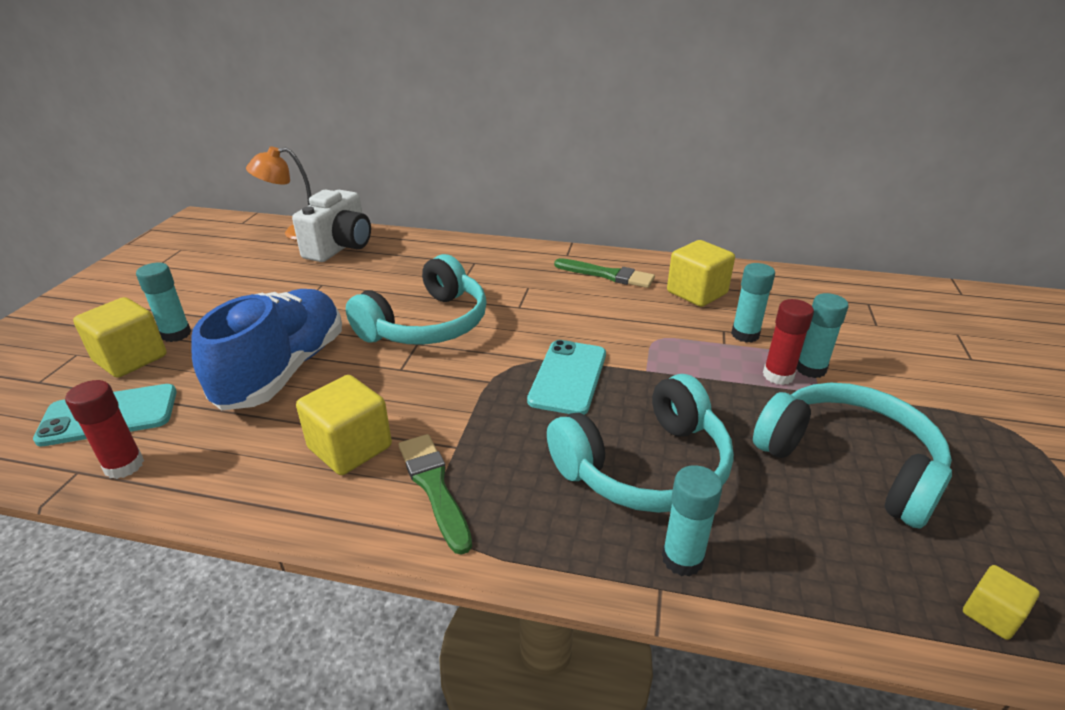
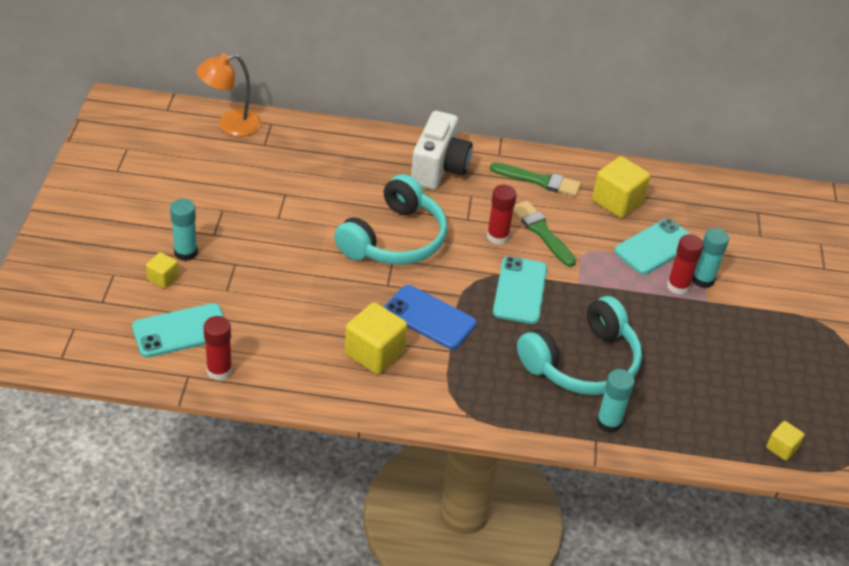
camera: 10 degrees left, 10 degrees up
(130, 358) = (163, 278): yellow cube -> yellow cube, size x0.53
(283, 370) = (295, 287): blue shoe -> none
(340, 247) = (282, 146): white camera -> white camera (439, 168)
(434, 487) = (443, 381): green brush -> green brush (542, 232)
(441, 405) = (429, 317): none -> blue phone
(550, 323) = (497, 236): none -> red glue stick
(745, 335) = (655, 247): turquoise glue stick -> turquoise phone
(849, 463) = (718, 357): turquoise headphones -> none

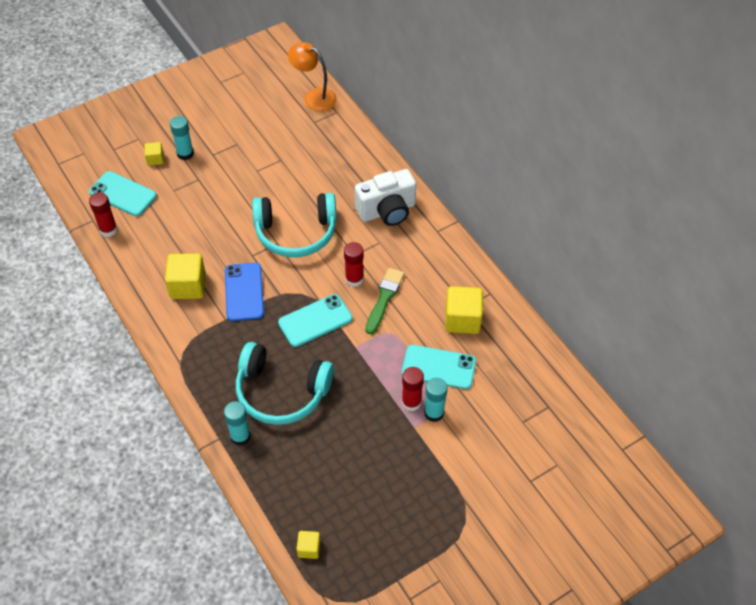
camera: 55 degrees right, 10 degrees up
(539, 180) = (435, 266): green brush -> none

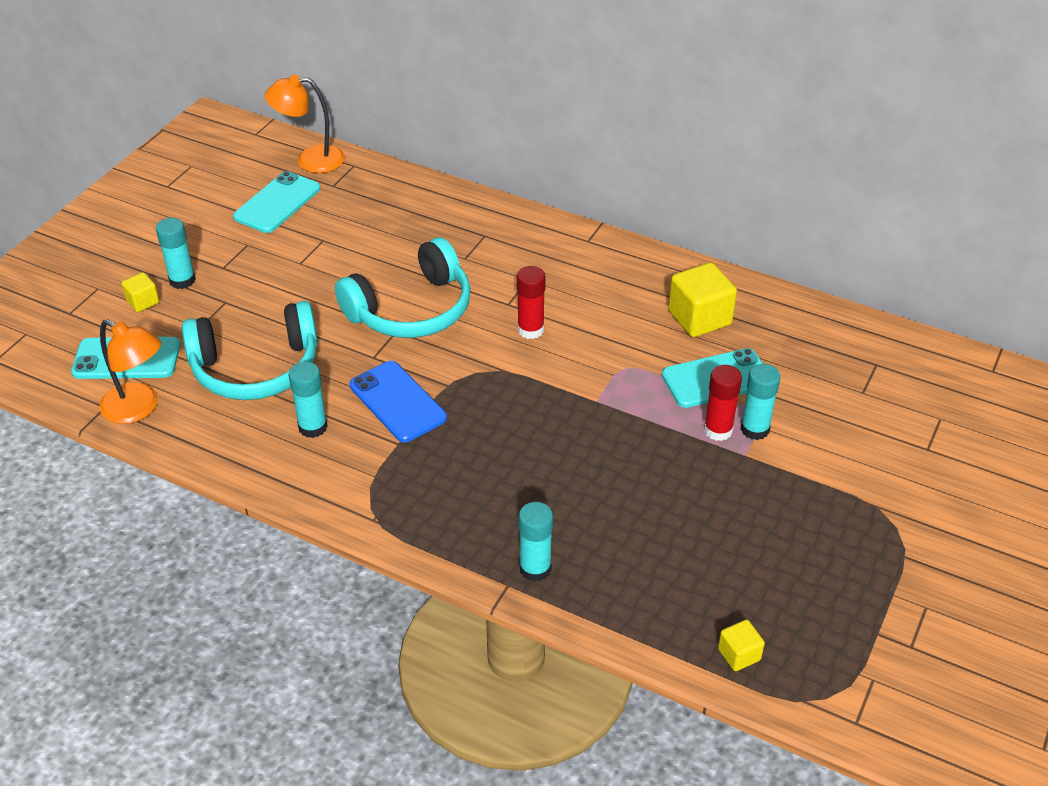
camera: 30 degrees left, 10 degrees down
(108, 230) = (139, 408): red glue stick -> orange lamp
(188, 286) = (313, 427): yellow cube -> turquoise glue stick
(281, 391) = (545, 492): turquoise headphones -> turquoise headphones (256, 367)
(315, 321) = (520, 394): turquoise phone -> turquoise phone (277, 203)
(384, 298) = (586, 335): green brush -> none
(387, 211) = (508, 243): white camera -> none

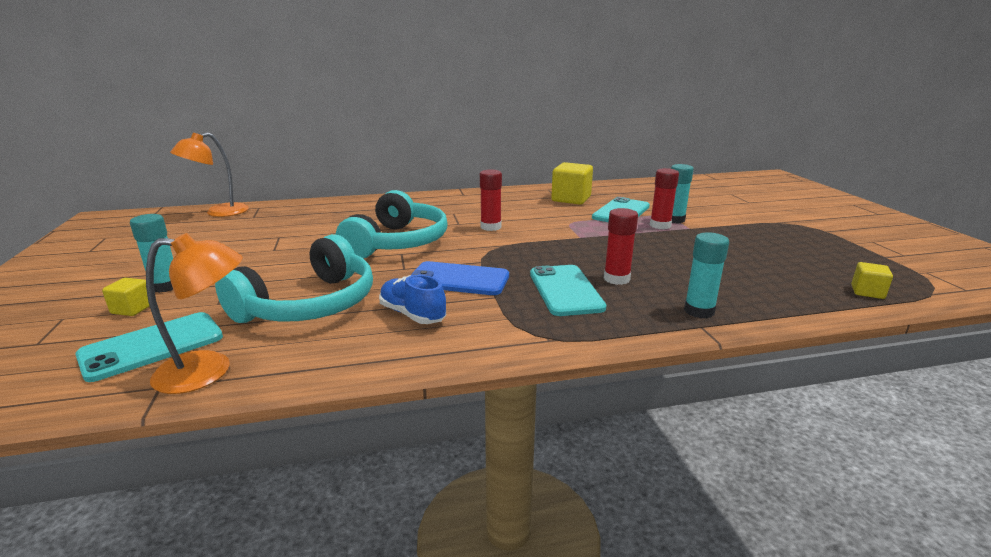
camera: 40 degrees left, 20 degrees down
(277, 203) = (215, 233): turquoise phone -> turquoise phone (565, 290)
(313, 427) = (412, 314): turquoise glue stick -> blue shoe
(531, 485) = (616, 279): none -> red glue stick

